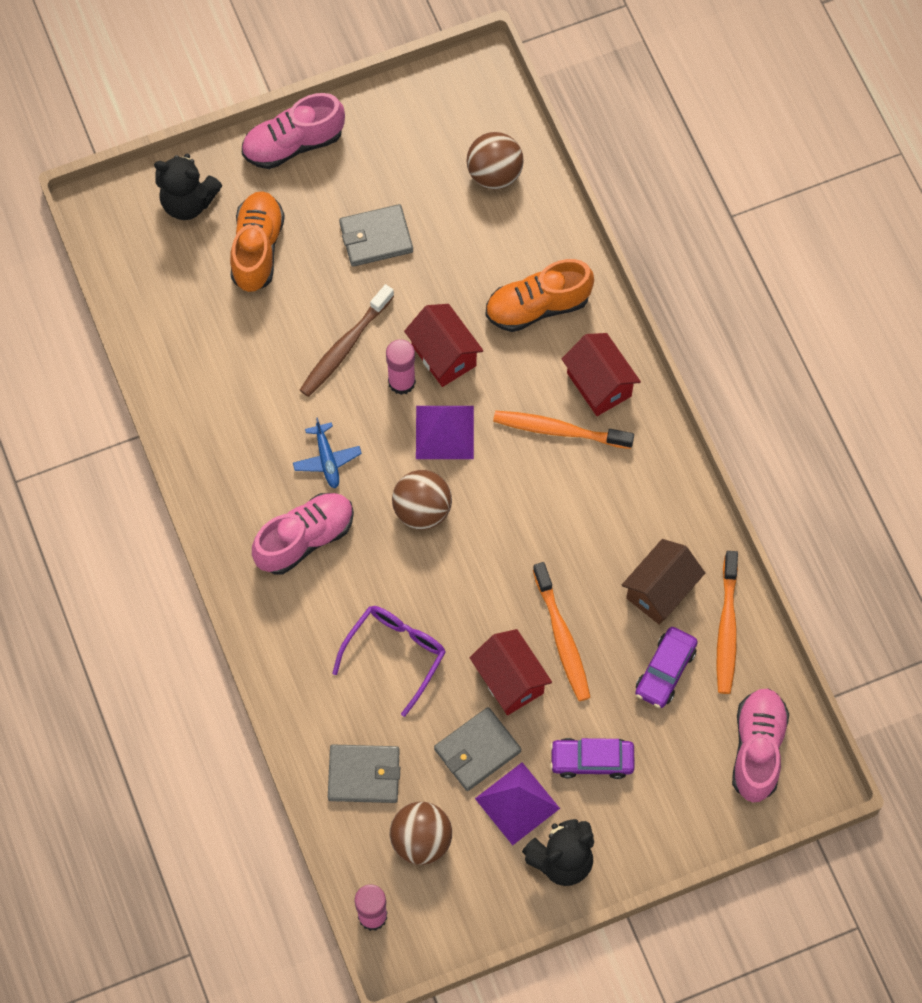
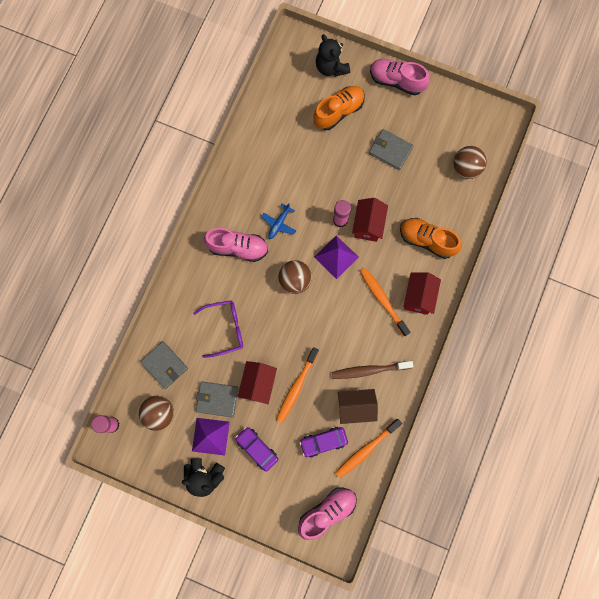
camera: 45 degrees right, 10 degrees up
(345, 347) = (332, 184): brown toothbrush -> brown toothbrush (369, 370)

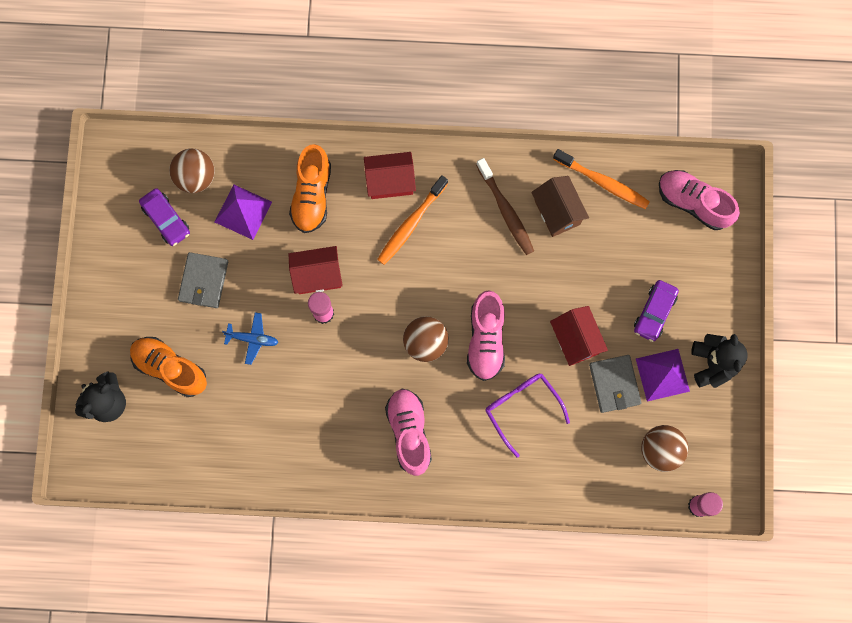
camera: 110 degrees left, 0 degrees up
(164, 365) = (598, 468): grey wallet -> none
(258, 384) = (575, 340): red house -> red house turned 75 degrees clockwise
(279, 224) = (357, 391): blue plane -> blue plane (253, 339)
(296, 387) = (560, 291): orange toothbrush -> none
(323, 442) = (614, 236): purple car -> purple car (166, 219)
(336, 257) = (375, 301): purple pyramid -> purple pyramid (243, 212)
(396, 81) = (99, 306): pink shoe -> pink shoe (486, 339)

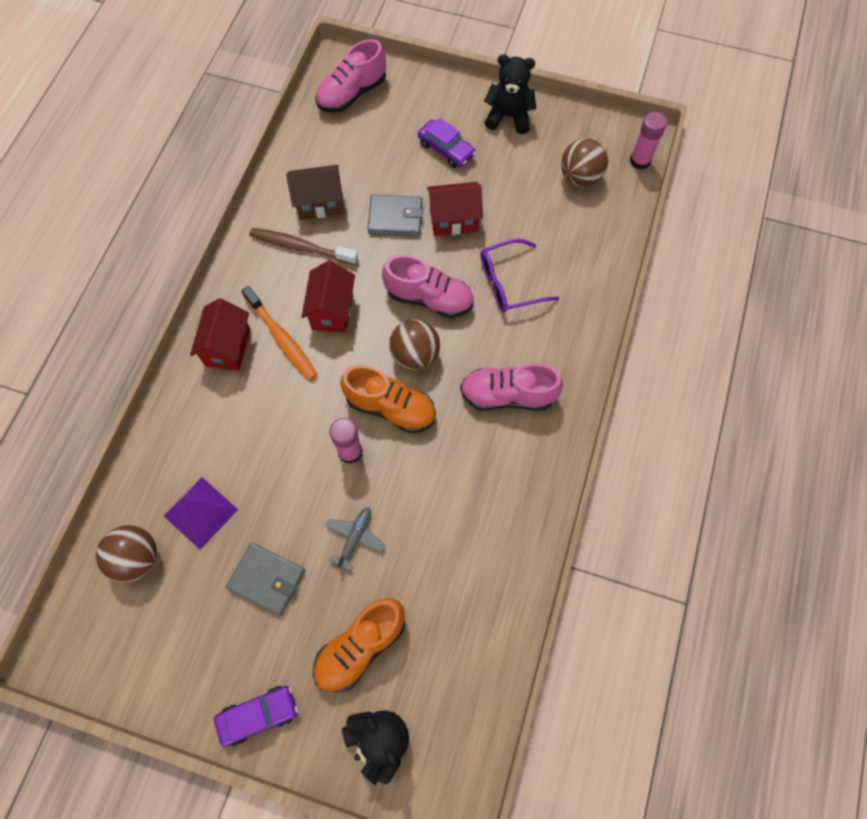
camera: 75 degrees left, 10 degrees down
(166, 219) = (174, 607): purple car -> purple car (258, 715)
(253, 339) = (355, 538): blue plane -> grey plane
(312, 195) = (211, 431): orange shoe -> orange shoe (391, 407)
(317, 275) = (305, 447): red house -> red house (332, 310)
(506, 210) = (301, 247): brown toothbrush -> brown toothbrush turned 150 degrees counterclockwise
(603, 182) = (304, 158): orange toothbrush -> none
(614, 384) = (506, 198): grey wallet -> grey wallet (395, 217)
(662, 375) = (508, 158): purple pyramid -> none

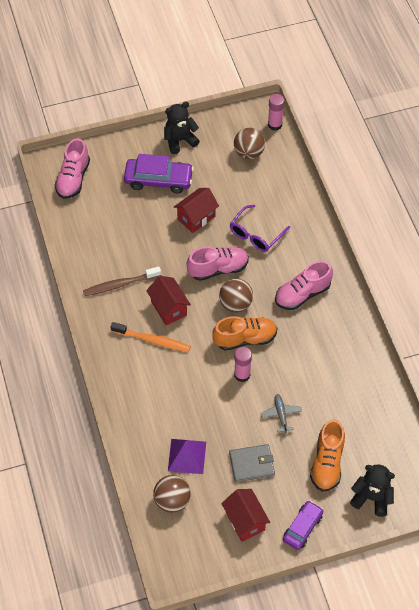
camera: 35 degrees left, 10 degrees down
(228, 347) = (125, 364): red house -> red house (245, 521)
(319, 203) = (109, 254): brown house -> none
(395, 217) = (161, 236): grey wallet -> none
(446, 149) = (158, 180): purple car -> purple car, size x1.58

